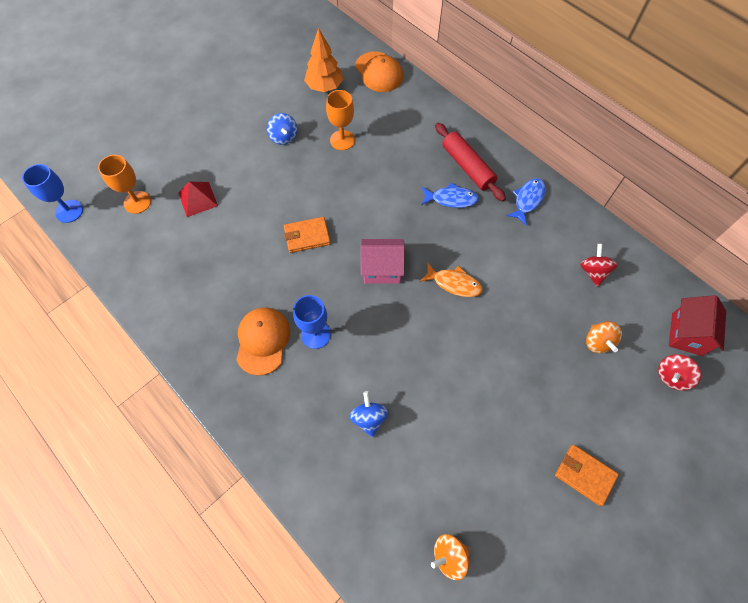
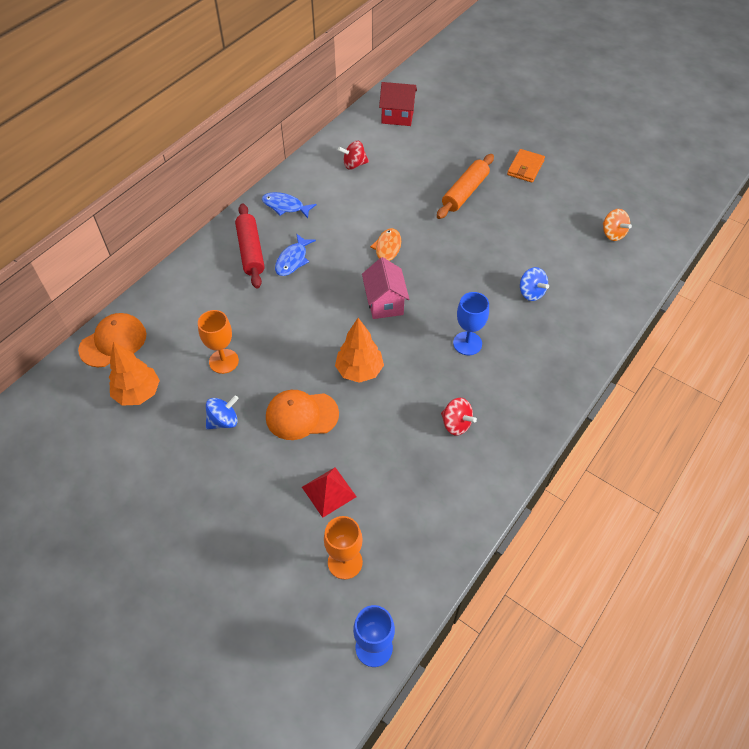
camera: 100 degrees left, 10 degrees down
(263, 341) = (487, 384): orange cap -> orange cap (301, 415)
(307, 236) = (359, 370): orange wallet -> orange tree
(369, 418) = (531, 293): blue spinning top -> blue spinning top turned 105 degrees counterclockwise
(451, 199) = (293, 260): blue fish -> blue fish turned 150 degrees counterclockwise
(467, 167) = (250, 251): red rolling pin -> red rolling pin turned 60 degrees counterclockwise
(540, 384) = (465, 192): none -> orange rolling pin
(597, 342) = (418, 162): orange spinning top -> none
(671, 376) = (434, 125): red spinning top -> red spinning top (456, 424)

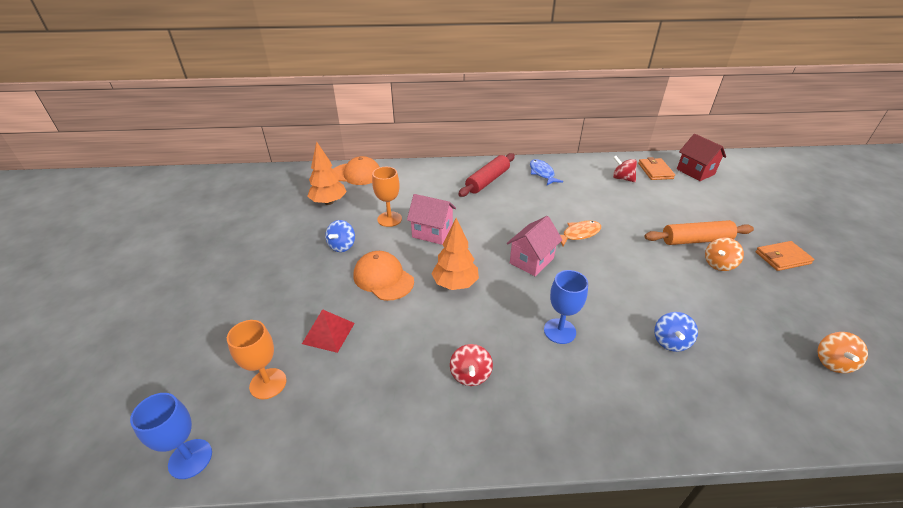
camera: 50 degrees right, 15 degrees down
(224, 421) = (342, 246): blue spinning top -> blue spinning top turned 90 degrees clockwise
(279, 342) = (432, 233): none -> pink house
(293, 260) = (505, 200): blue fish -> none
(369, 137) = (655, 171): none -> orange wallet
(497, 204) = (718, 264): none -> orange spinning top

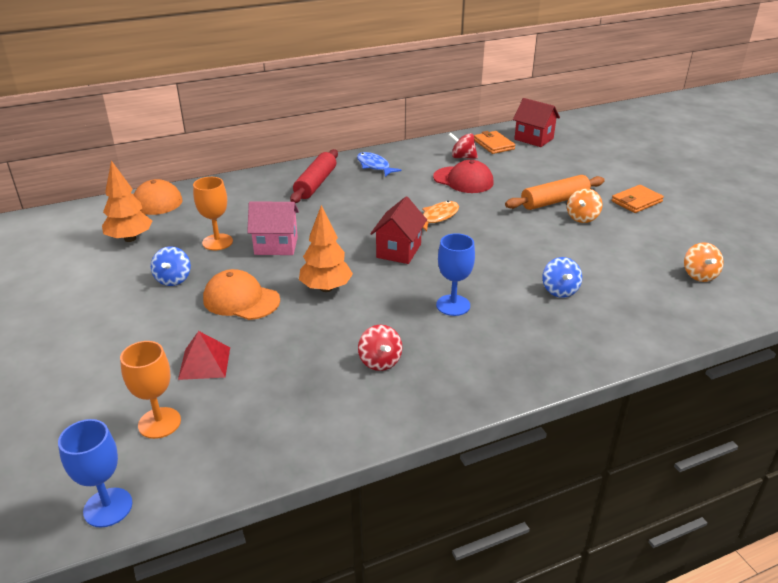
camera: 20 degrees left, 5 degrees down
(531, 261) = (398, 251): pink house -> red house
(615, 201) = (463, 180): none -> red cap

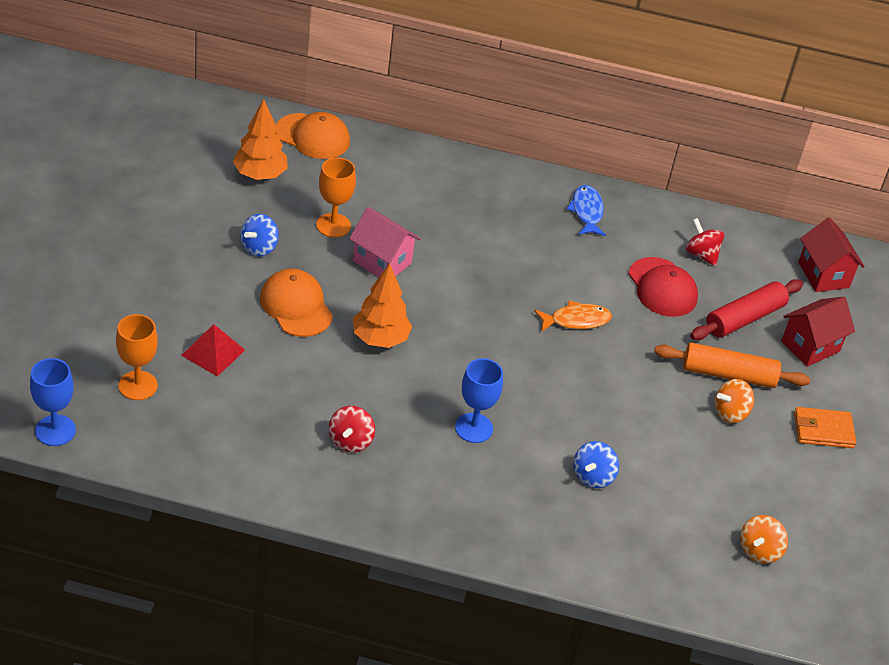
camera: 30 degrees right, 10 degrees up
(315, 184) = (498, 202): red rolling pin -> red rolling pin (744, 318)
(398, 251) = (491, 338): red house -> red house (810, 346)
(493, 145) = (762, 256): orange wallet -> none

